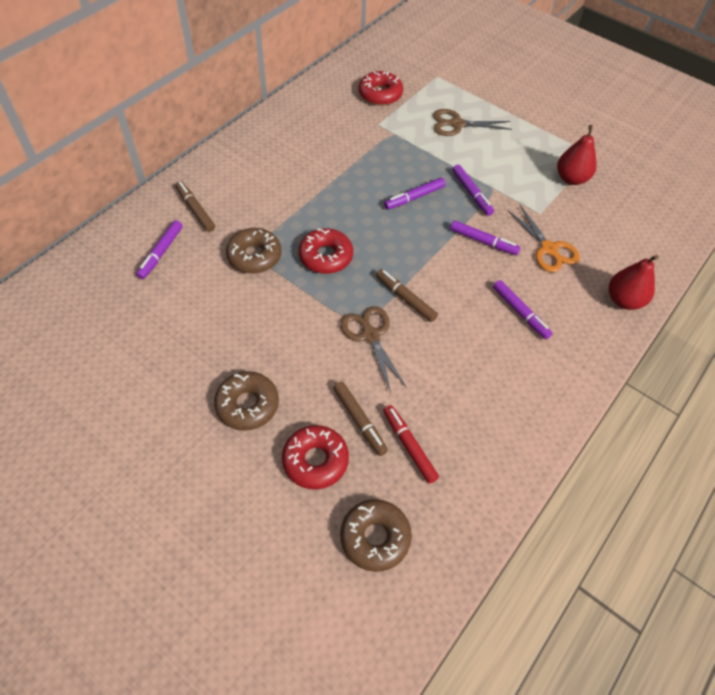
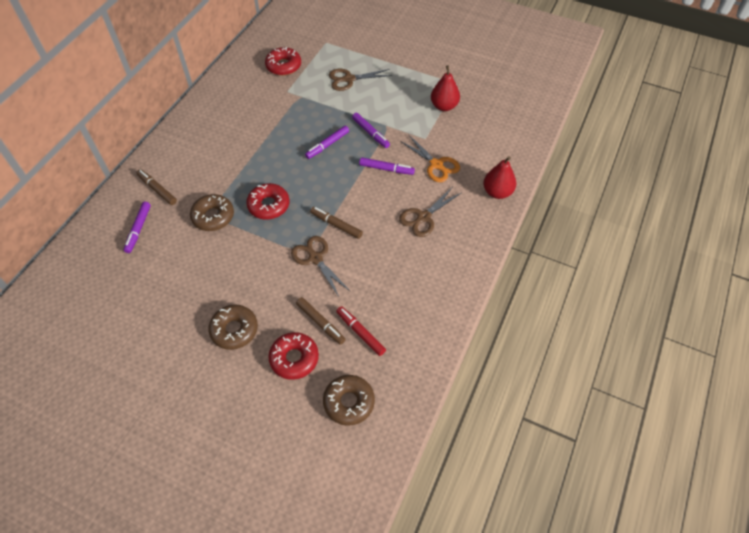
camera: 10 degrees left, 0 degrees up
(520, 313) = (423, 217): purple marker -> brown scissors

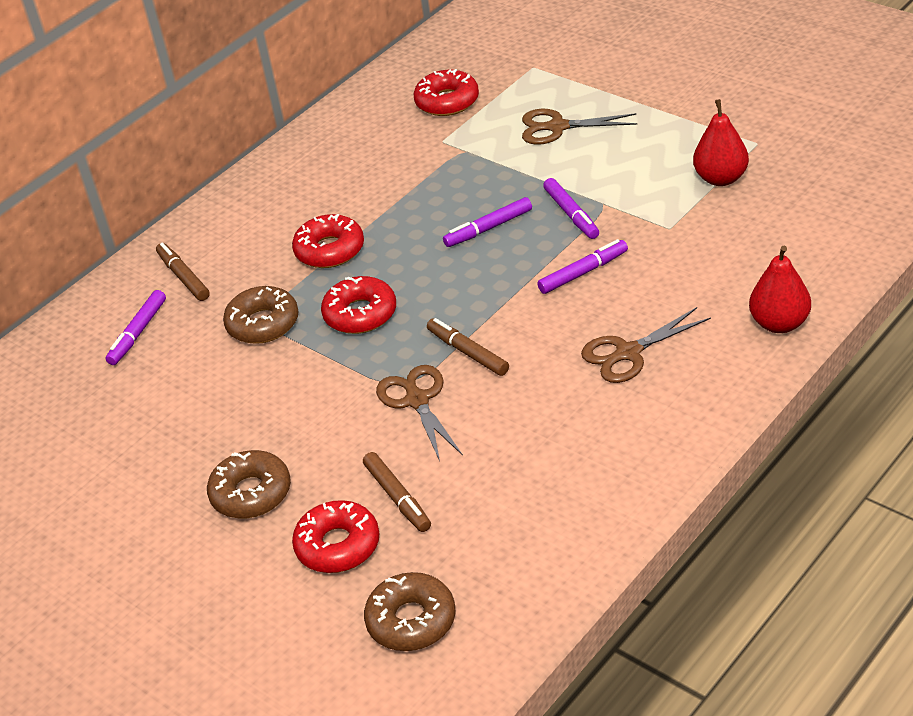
camera: 20 degrees right, 15 degrees down
(240, 165) = (330, 250): none -> red donut
(360, 333) = (462, 520): red marker -> none
(386, 169) = (583, 272): purple marker -> purple marker turned 60 degrees counterclockwise
(436, 165) = (677, 272): orange scissors -> none

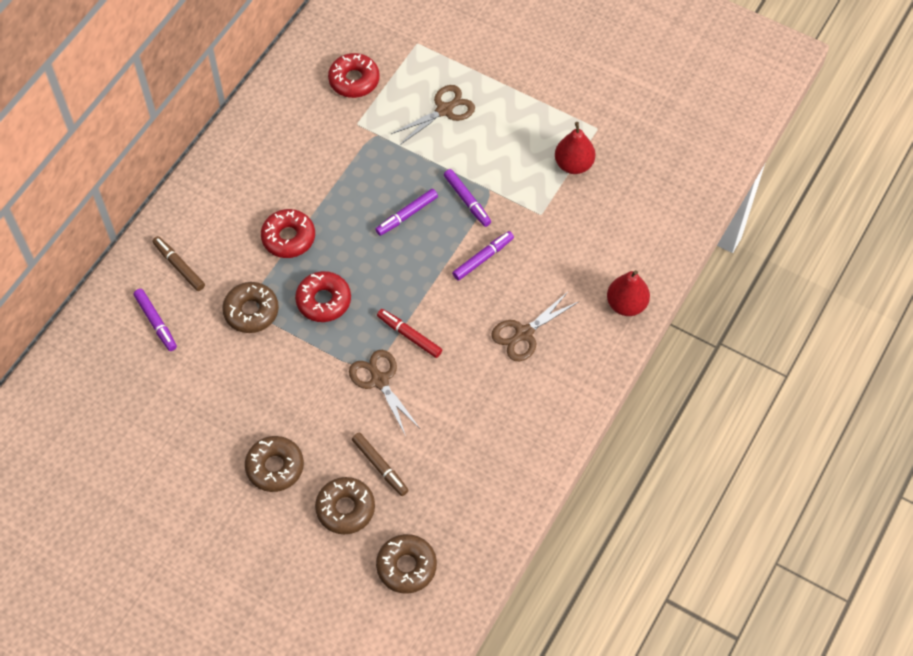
camera: 15 degrees left, 20 degrees up
(138, 333) = (156, 322): purple marker -> purple marker turned 45 degrees counterclockwise
(338, 545) = (345, 508): red donut -> brown donut
(468, 352) = (409, 336): brown marker -> red marker
(557, 127) = (444, 110): brown scissors -> brown scissors turned 150 degrees clockwise

